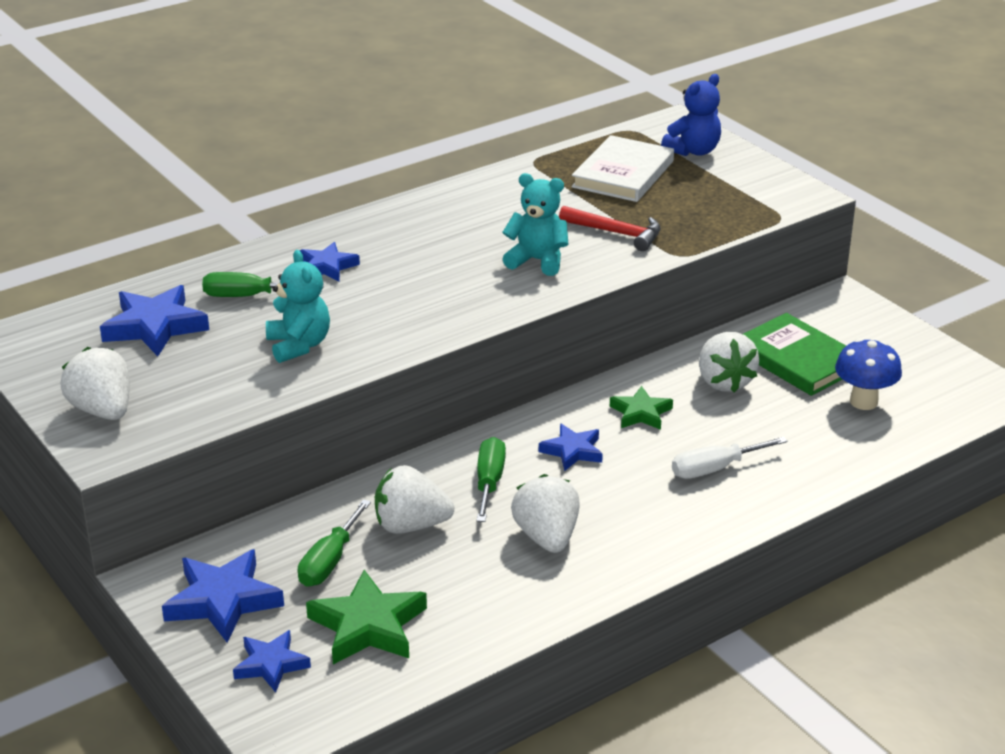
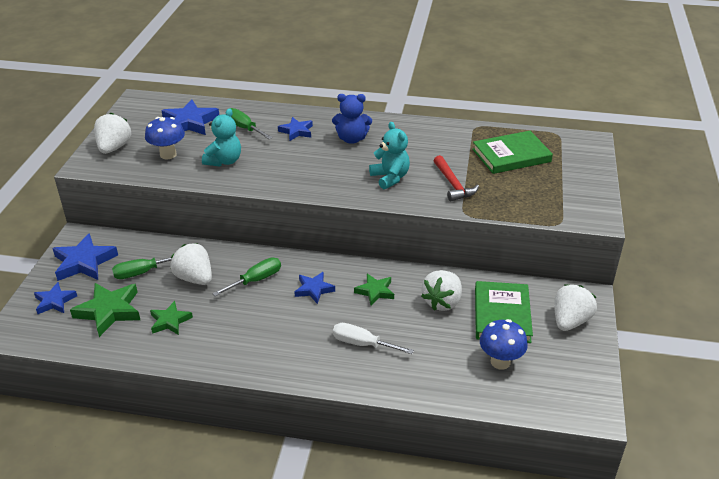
camera: 45 degrees right, 5 degrees up
(203, 378) = (168, 154): none -> blue mushroom
(466, 585) = (170, 321): none -> green star
(547, 537) = (235, 323): white strawberry -> white strawberry (570, 321)
(623, 174) = (511, 155): white book -> green book
(693, 151) = (573, 162): blue teddy bear -> blue teddy bear (352, 139)

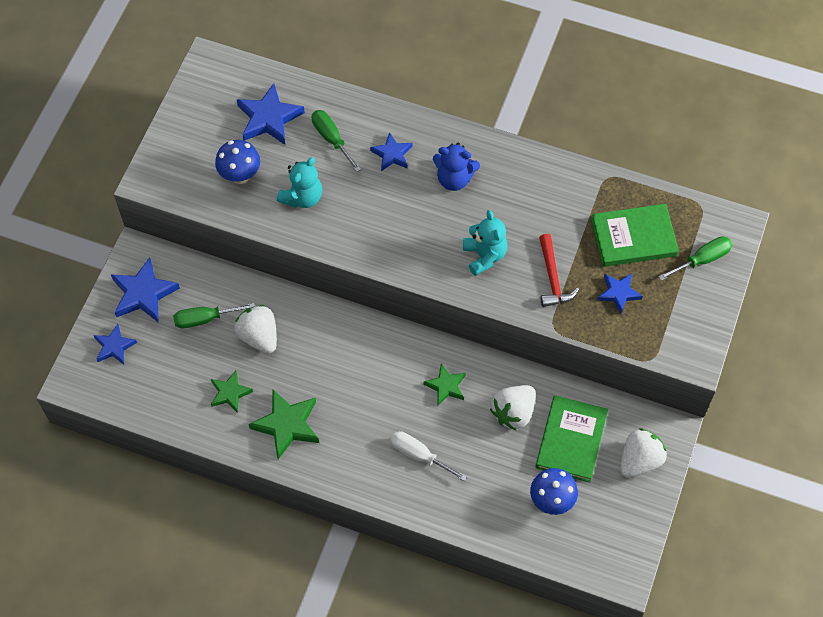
camera: 10 degrees right, 25 degrees up
(109, 311) = (169, 369): green star -> green star (287, 425)
(114, 148) = (180, 153): white strawberry -> none
(256, 280) = (323, 349): green screwdriver -> green screwdriver (702, 259)
(314, 289) = (382, 373): blue star -> blue star (618, 293)

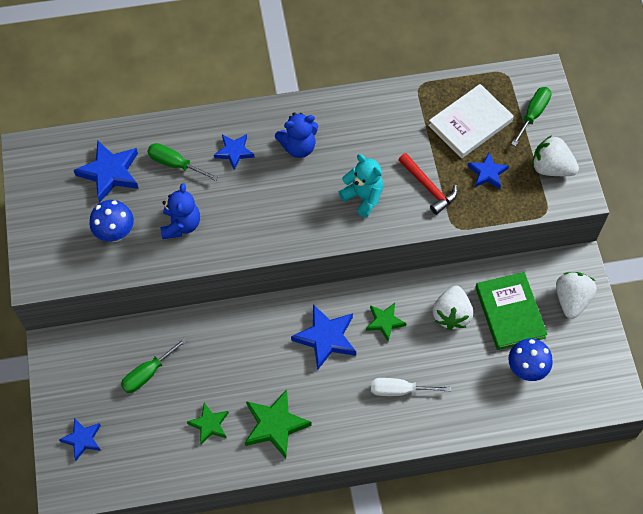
camera: 30 degrees left, 0 degrees up
(143, 294) = (80, 380): blue star -> blue star (326, 338)
(259, 336) = (204, 363): white strawberry -> white strawberry (551, 168)
(302, 197) = (181, 225): turquoise teddy bear -> blue teddy bear
(633, 238) = (470, 123): green book -> white book

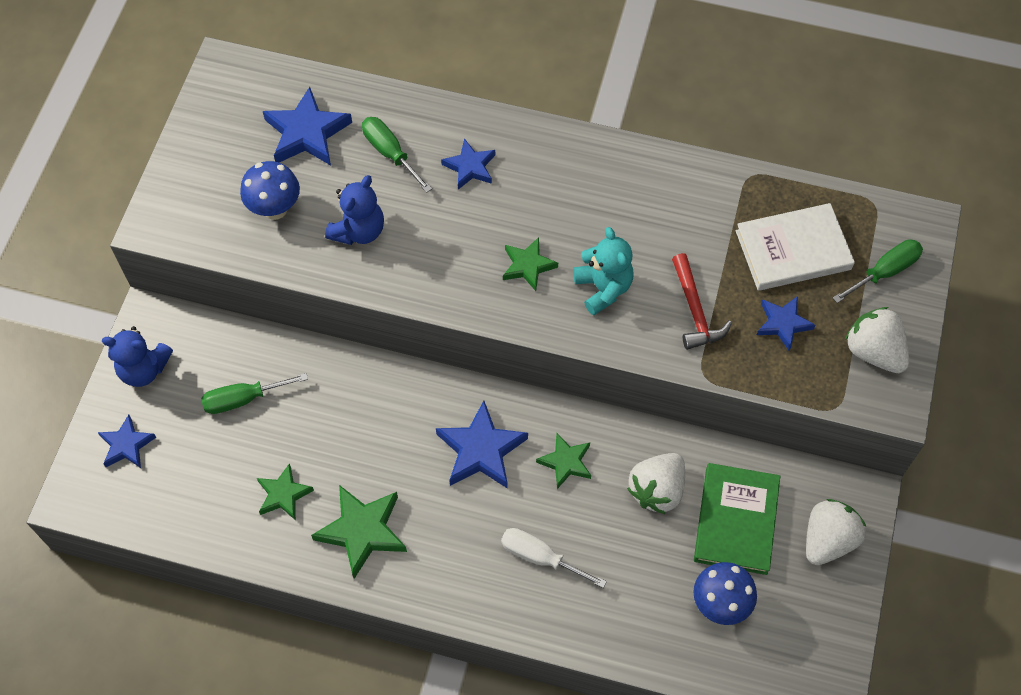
camera: 25 degrees right, 0 degrees up
(298, 147) = (553, 192): blue teddy bear -> blue teddy bear (144, 369)
(306, 202) = (528, 266): none -> green star

